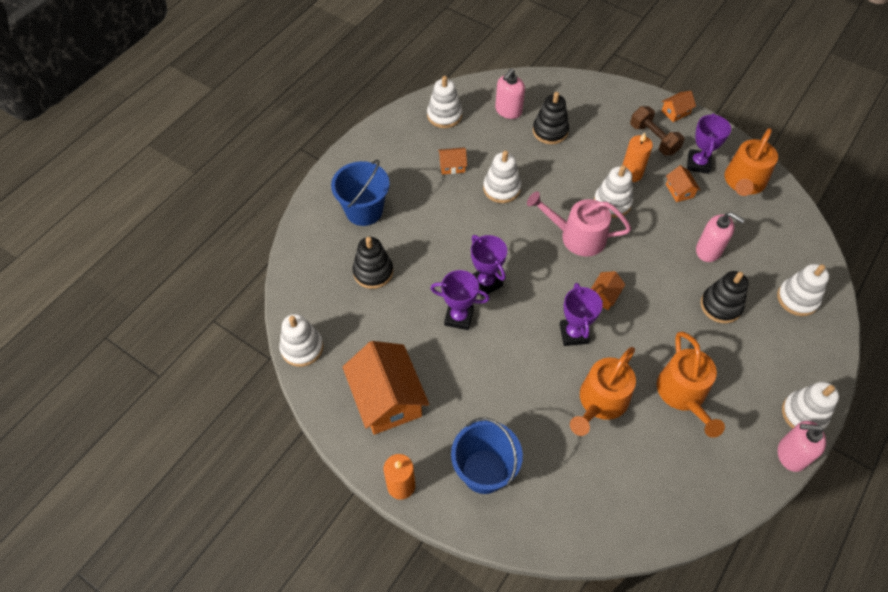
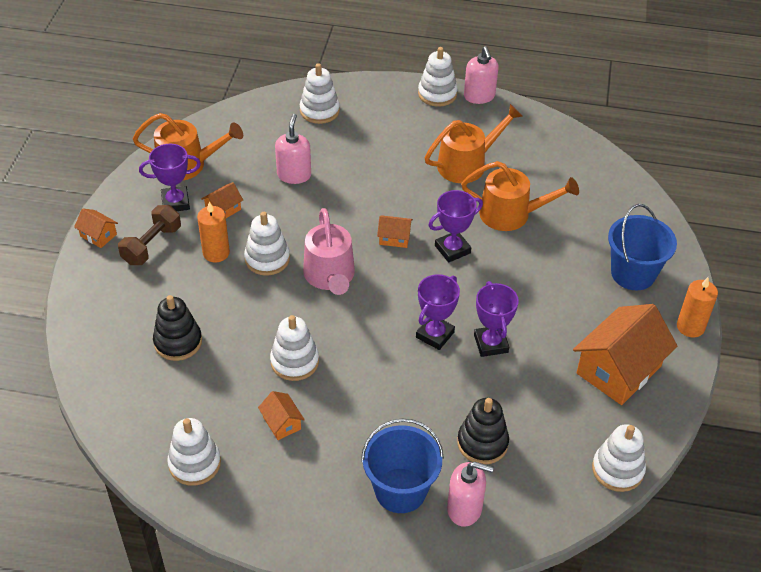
camera: 115 degrees left, 10 degrees down
(508, 111) = (157, 395): pink soap dispenser -> pink soap dispenser (464, 509)
(720, 306) = (357, 156): black stacking toy -> none

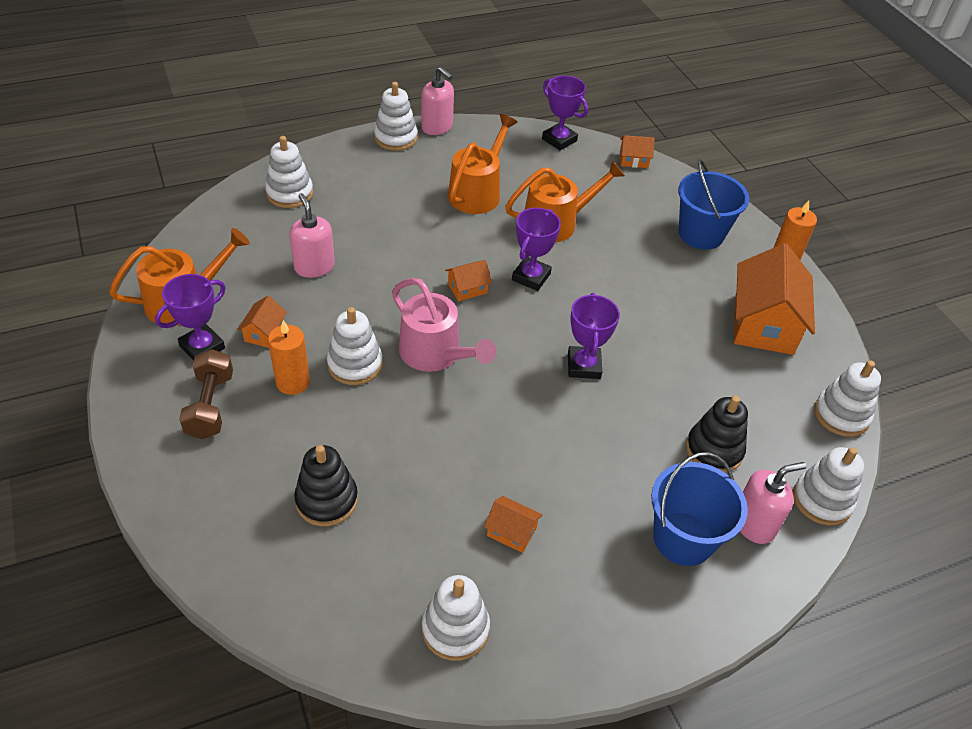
camera: 35 degrees left, 0 degrees up
(98, 235) = (134, 422): orange house -> orange house (633, 160)
(294, 361) = (471, 459): white stacking toy -> white stacking toy (822, 500)
(491, 344) = (640, 351): purple trophy -> purple trophy (559, 140)

